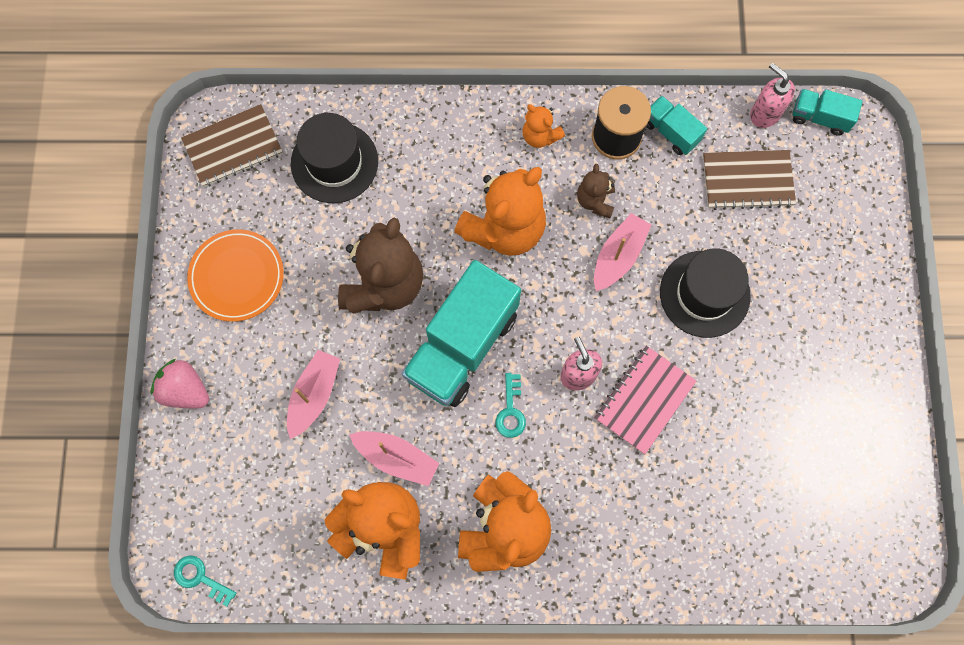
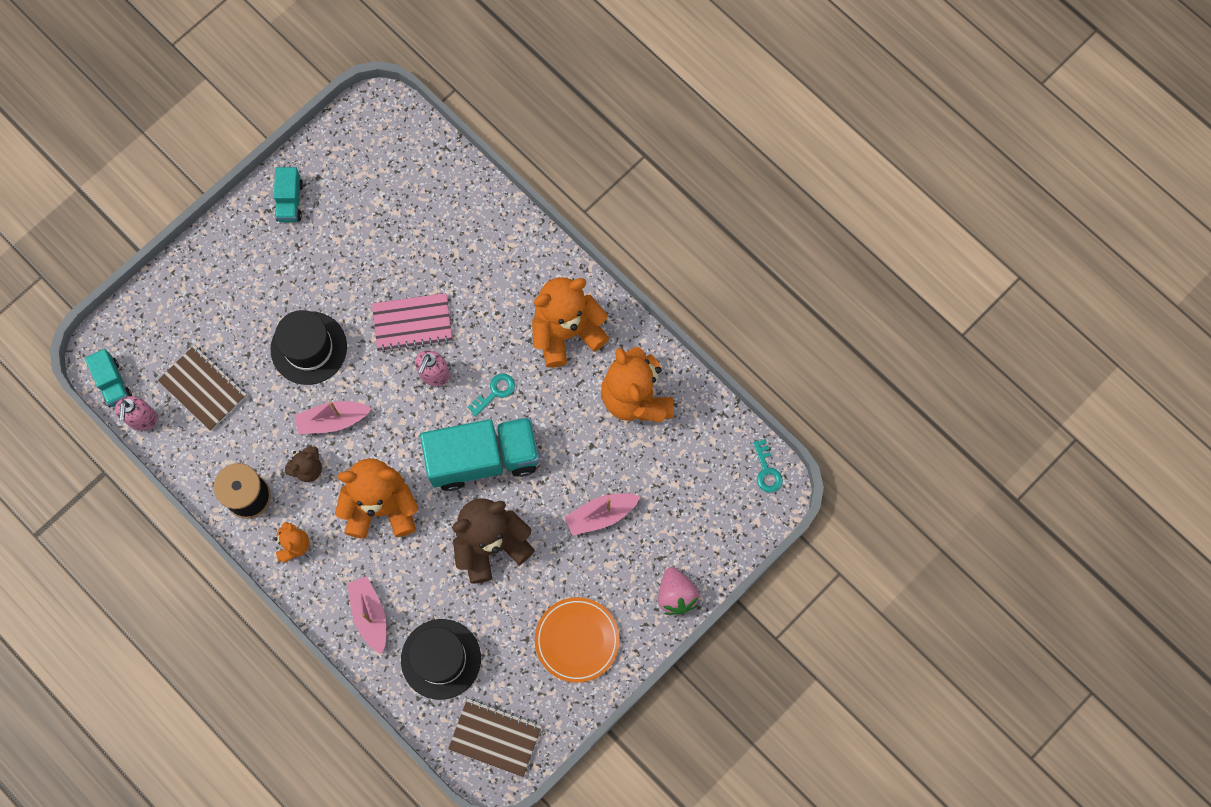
camera: 135 degrees left, 0 degrees up
(396, 458) = (588, 430): pink boat -> pink boat (370, 615)
(671, 132) = (212, 465): turquoise truck -> turquoise truck (290, 201)

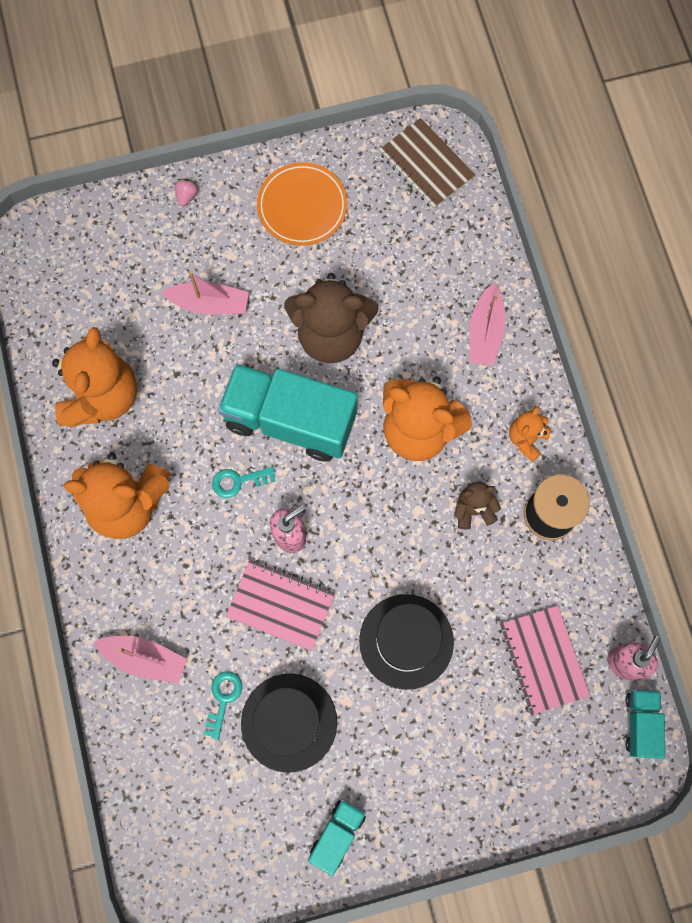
camera: 150 degrees left, 0 degrees up
(203, 388) = (543, 660): brown notebook -> pink notebook
(332, 420) = (421, 546): pink boat -> pink boat (145, 659)
(441, 659) = (438, 257): black hat -> black hat (289, 722)
(676, 595) = (187, 196): pink strawberry -> pink strawberry, size x0.52
(766, 470) = (27, 258): turquoise key -> turquoise key (223, 699)

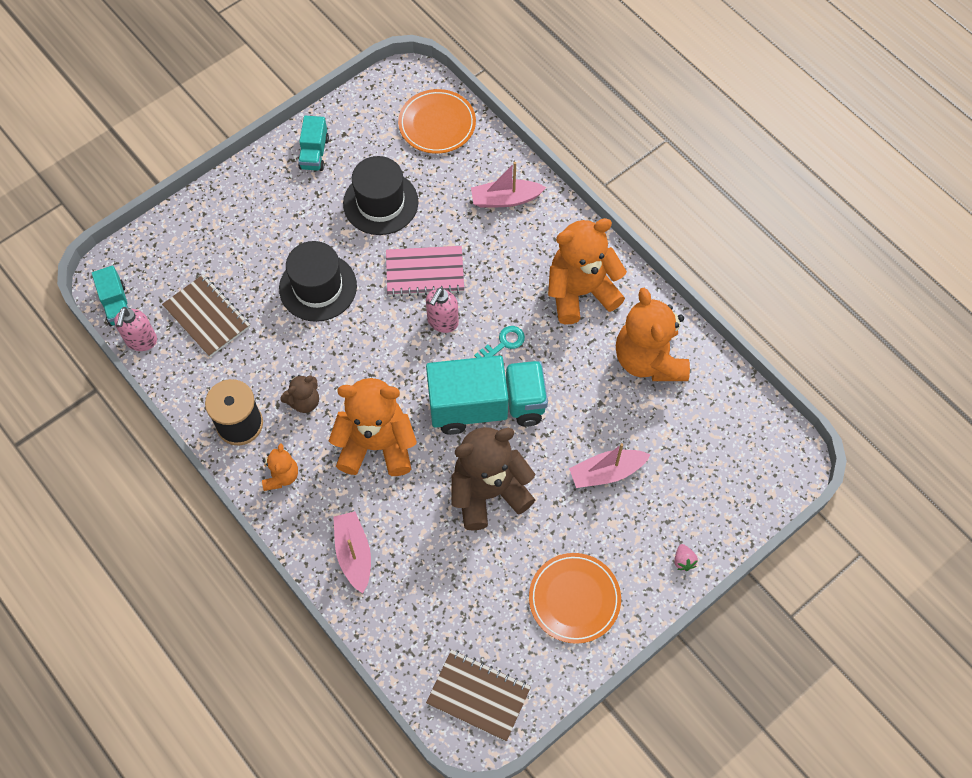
camera: 155 degrees right, 10 degrees down
(170, 807) = (437, 124): none -> orange plate
(223, 699) = (435, 198): turquoise key -> none
(543, 660) = (207, 317): pink notebook -> brown notebook

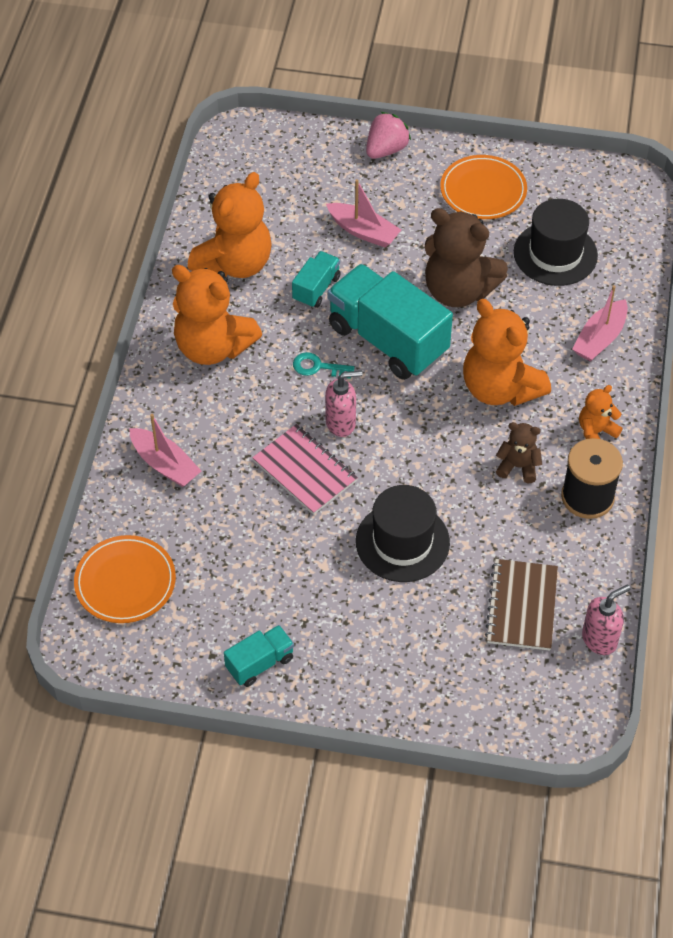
camera: 130 degrees left, 10 degrees down
(117, 304) = (589, 693): turquoise truck -> turquoise truck (316, 288)
(380, 203) = (264, 561): black hat -> black hat (555, 254)
(478, 695) = (611, 199): brown notebook -> none
(683, 561) = (386, 150): pink strawberry -> pink strawberry, size x1.91

